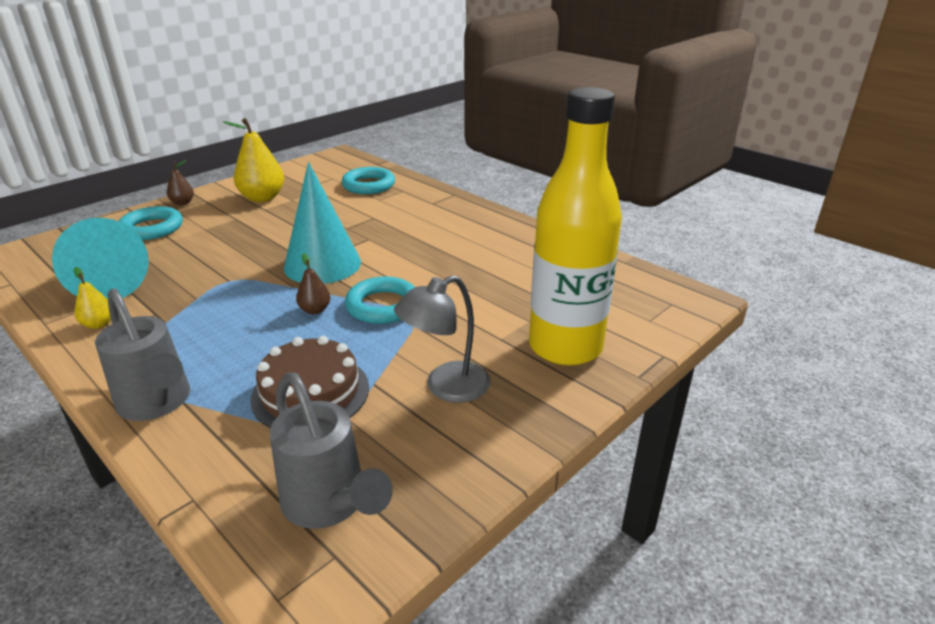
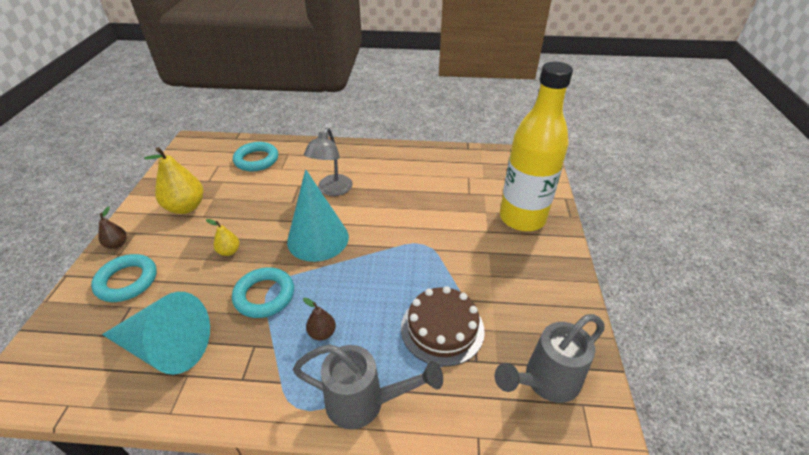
camera: 40 degrees left, 10 degrees up
(99, 324) = (221, 382): yellow pear -> yellow pear (229, 251)
(315, 310) = (363, 274): brown pear -> brown pear (322, 333)
(330, 505) = (545, 382): grey watering can -> grey watering can turned 135 degrees clockwise
(383, 306) = (399, 247): turquoise ring -> turquoise ring (264, 295)
(446, 387) = (503, 277): grey lamp -> grey lamp (332, 190)

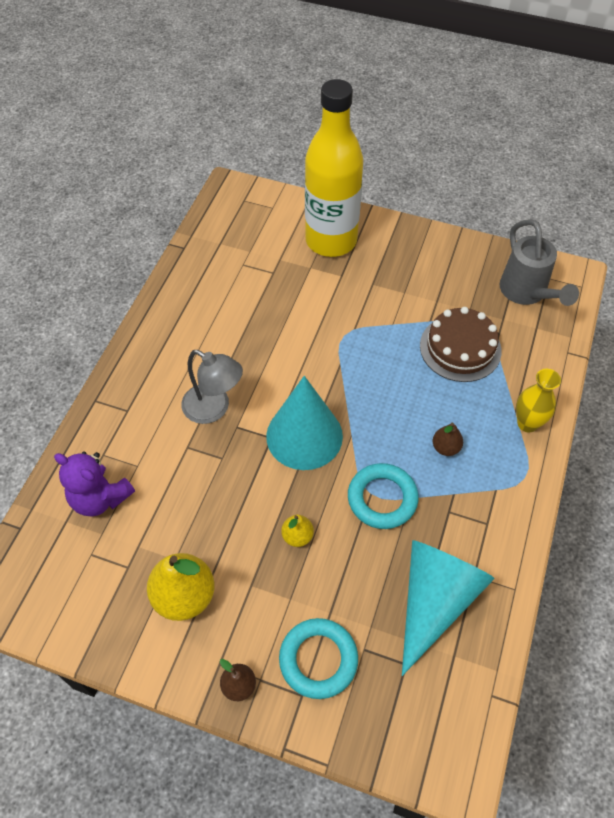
camera: 75 degrees left, 15 degrees up
(256, 160) = (100, 498): turquoise ring -> purple teddy bear
(365, 403) = (527, 423): grey watering can -> yellow vase

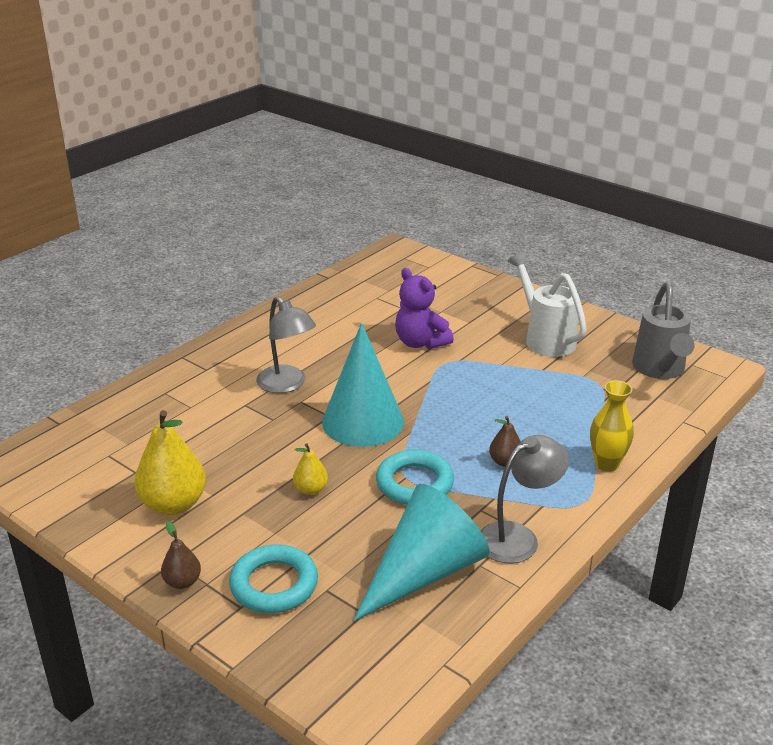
camera: 20 degrees right, 25 degrees down
(100, 498) = (142, 420): purple teddy bear -> purple teddy bear (420, 343)
(331, 240) = (472, 297): yellow bottle -> none
(416, 279) = (545, 338): none -> white watering can
(460, 348) = (563, 394): brown cake -> none
(491, 534) = (518, 537): none -> grey lamp

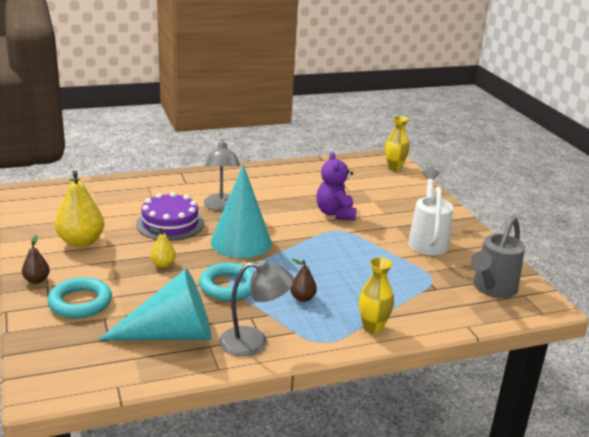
camera: 30 degrees right, 5 degrees down
(253, 432) = (170, 223): none -> purple cake
(415, 260) = (394, 167): none -> yellow vase

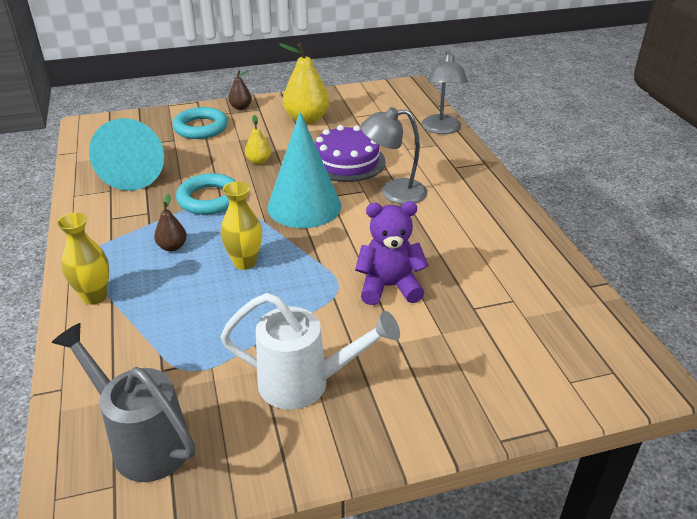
camera: 95 degrees right, 10 degrees up
(254, 342) = (104, 214): grey lamp -> grey lamp (441, 129)
(394, 167) = (599, 379): yellow vase -> yellow vase (245, 262)

